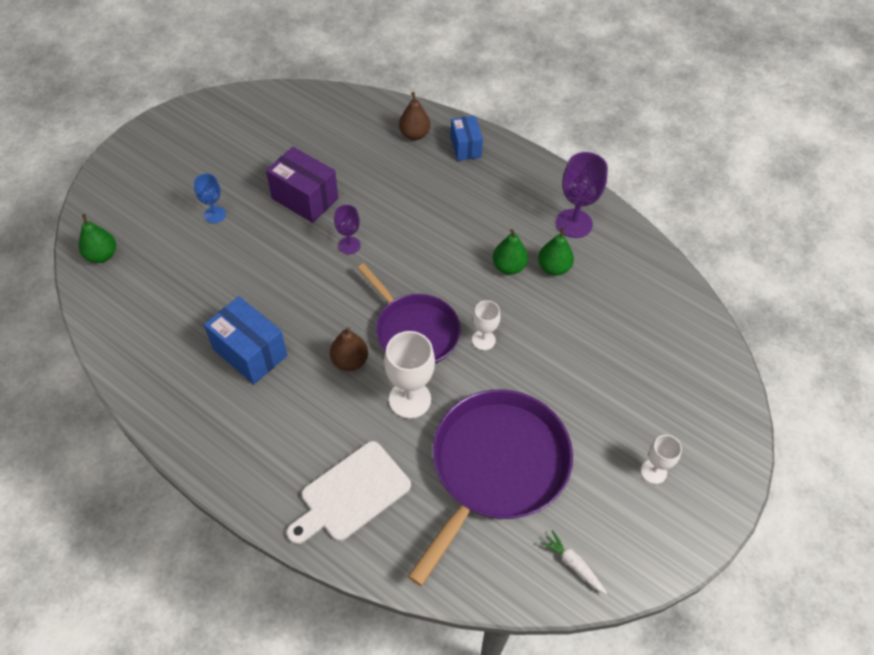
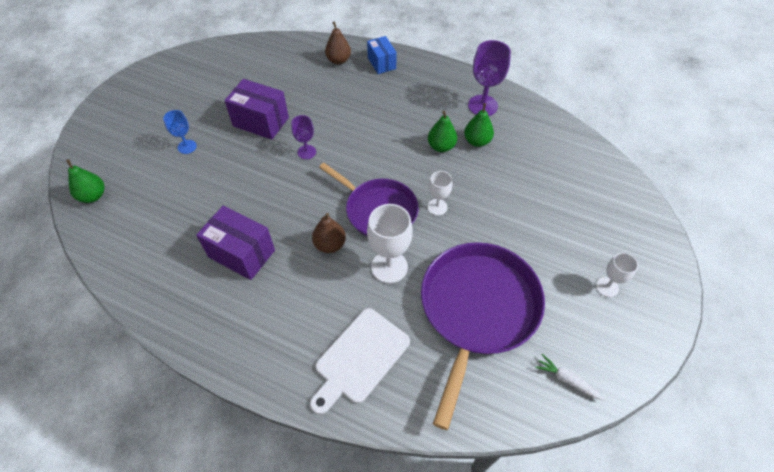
camera: 10 degrees left, 0 degrees up
(250, 352) = (241, 253): blue box -> purple box

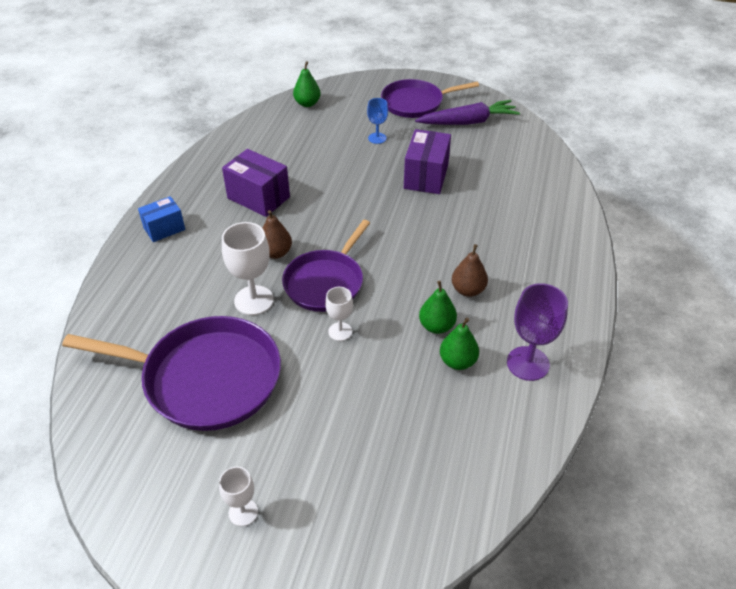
camera: 80 degrees right, 10 degrees down
(144, 110) = (415, 103): none -> purple pan
(194, 80) = (468, 122): none -> purple carrot
(241, 253) = (258, 197): purple box -> purple box turned 75 degrees counterclockwise
(306, 152) = (394, 216): purple goblet -> none
(338, 60) = (550, 216): brown pear -> brown pear (468, 290)
(359, 358) = (151, 292): white cutting board -> none
(381, 63) = (564, 254): blue box -> blue box (164, 229)
(567, 380) = (119, 465): white carrot -> none

